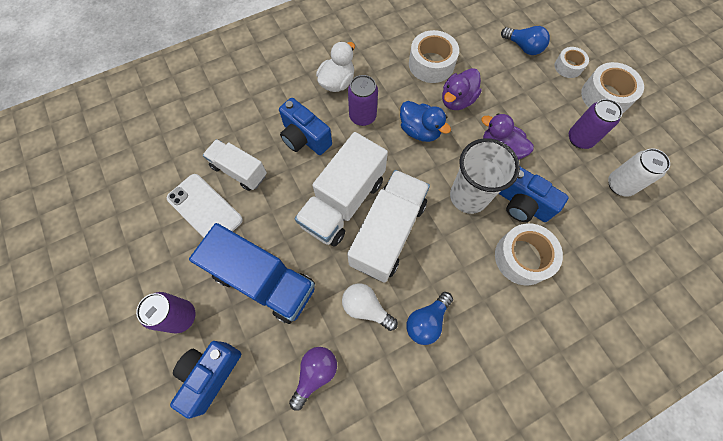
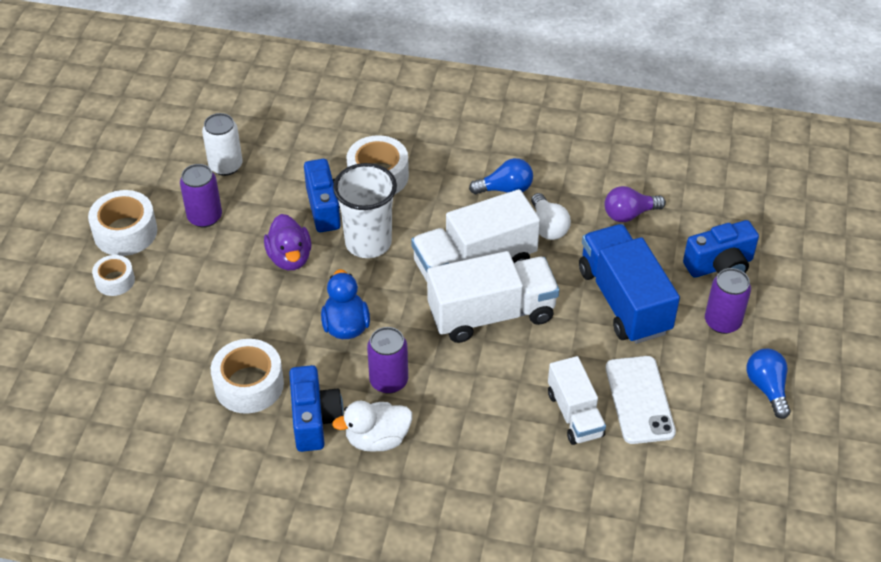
camera: 140 degrees left, 20 degrees down
(305, 138) = (473, 401): blue camera -> blue camera (314, 420)
(457, 100) = (271, 328): purple duck -> none
(523, 47) = (128, 331): blue light bulb -> blue light bulb (767, 388)

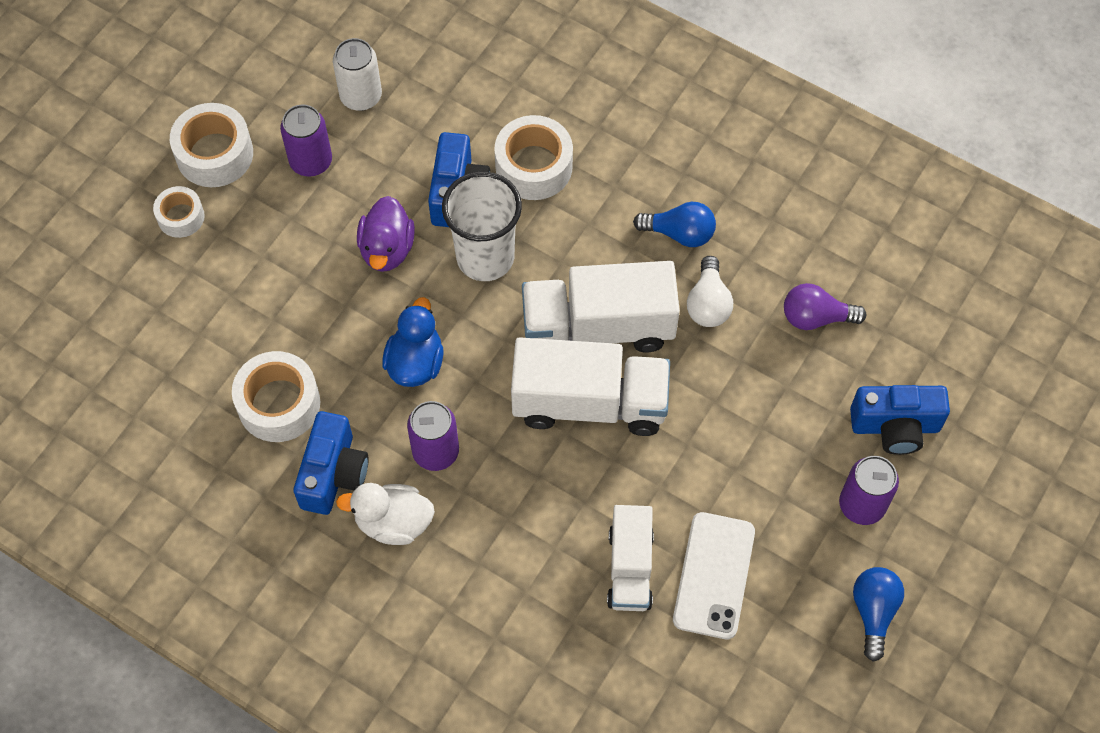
camera: 20 degrees right, 15 degrees up
(624, 301) = (755, 436): blue truck -> none

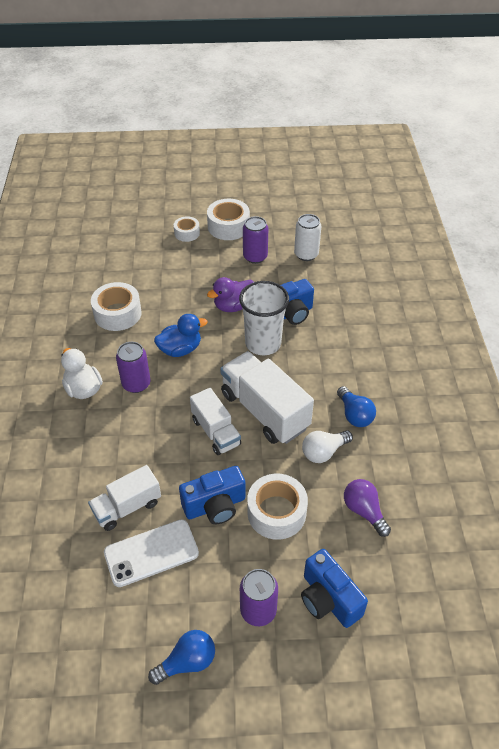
camera: 55 degrees right, 15 degrees down
(333, 474) = (94, 352): blue camera -> blue camera (215, 506)
(533, 166) = (333, 334): white tape -> white tape (276, 512)
(589, 402) = (216, 432): white truck -> white truck, size x0.61

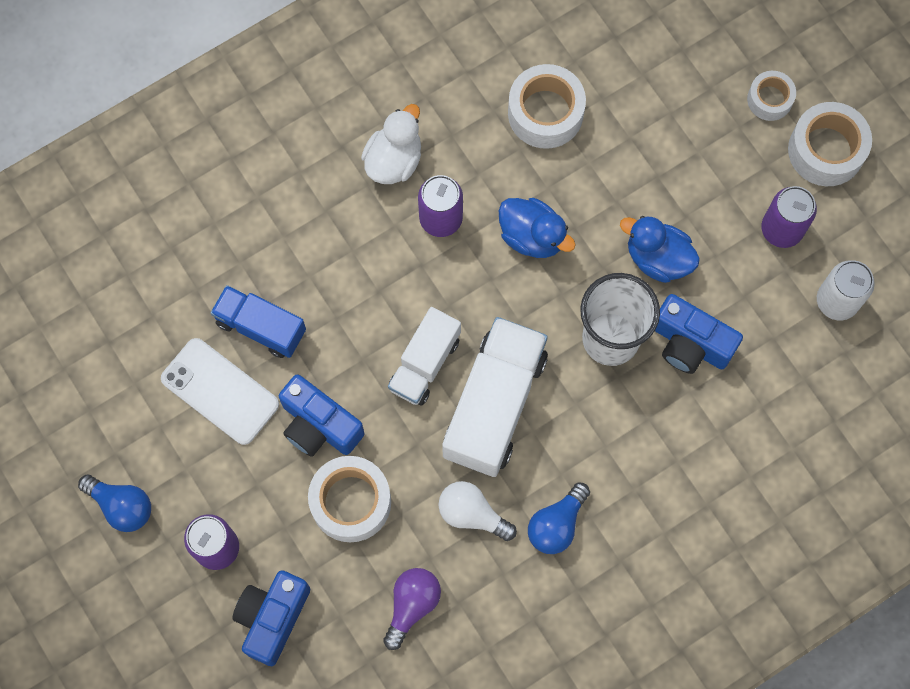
camera: 60 degrees right, 25 degrees up
(127, 507) = (261, 327): white truck -> blue truck
(233, 306) = (658, 258): purple duck -> blue duck

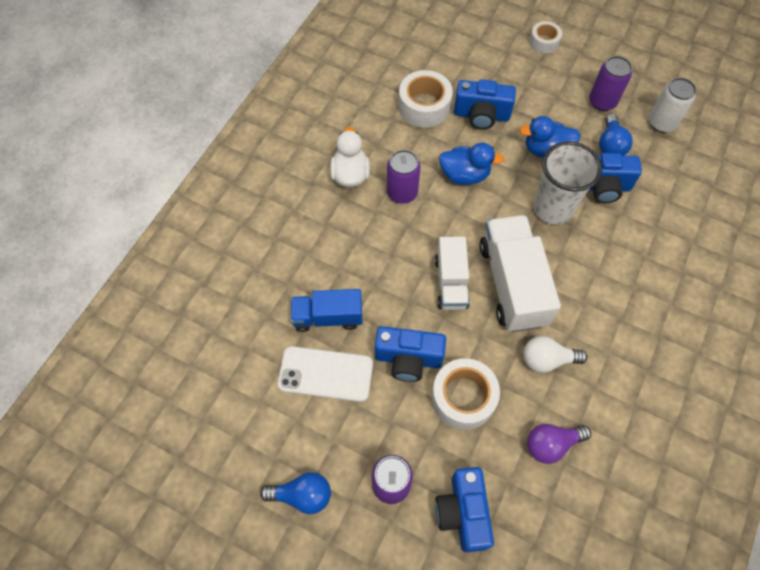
camera: 30 degrees left, 10 degrees down
(412, 605) = (551, 444): purple light bulb -> purple light bulb turned 105 degrees counterclockwise
(556, 524) = (604, 335): blue light bulb -> blue light bulb (610, 145)
(610, 165) = (481, 115): none -> blue camera
(826, 150) = (593, 52): white tape -> none

